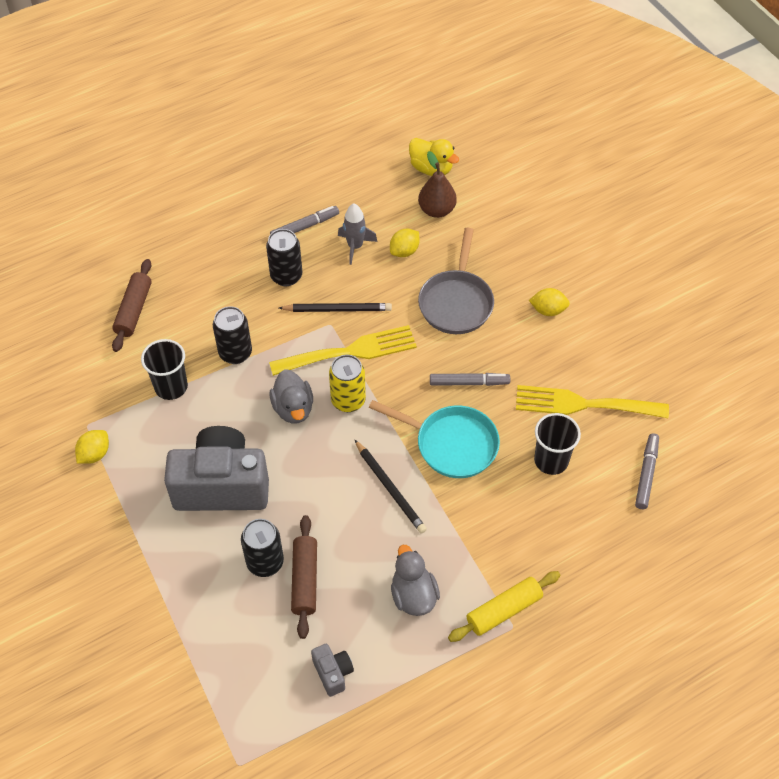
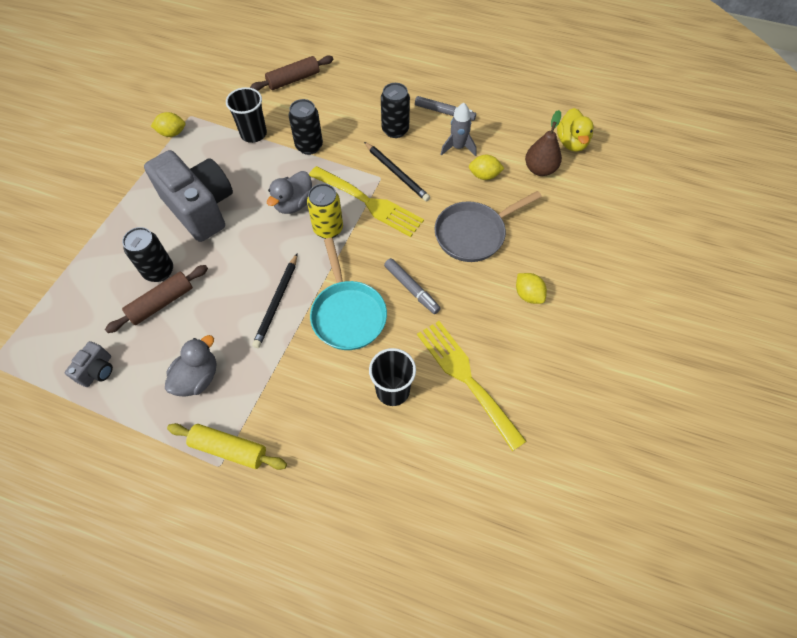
camera: 50 degrees right, 5 degrees up
(646, 474) = (443, 471): grey marker -> none

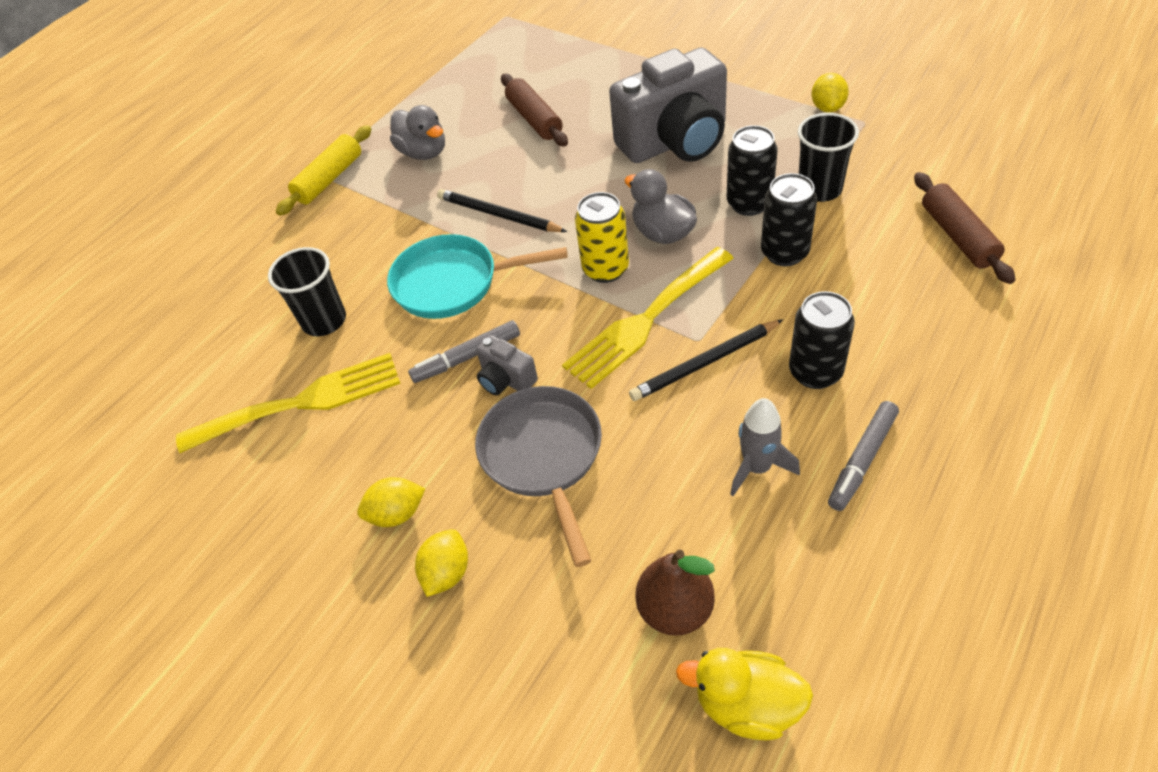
camera: 110 degrees right, 10 degrees down
(97, 370) = (466, 82): grey camera -> grey camera (506, 380)
(159, 271) = (582, 114): black can -> black can (749, 203)
(484, 175) = (675, 499): yellow lemon -> yellow lemon (447, 573)

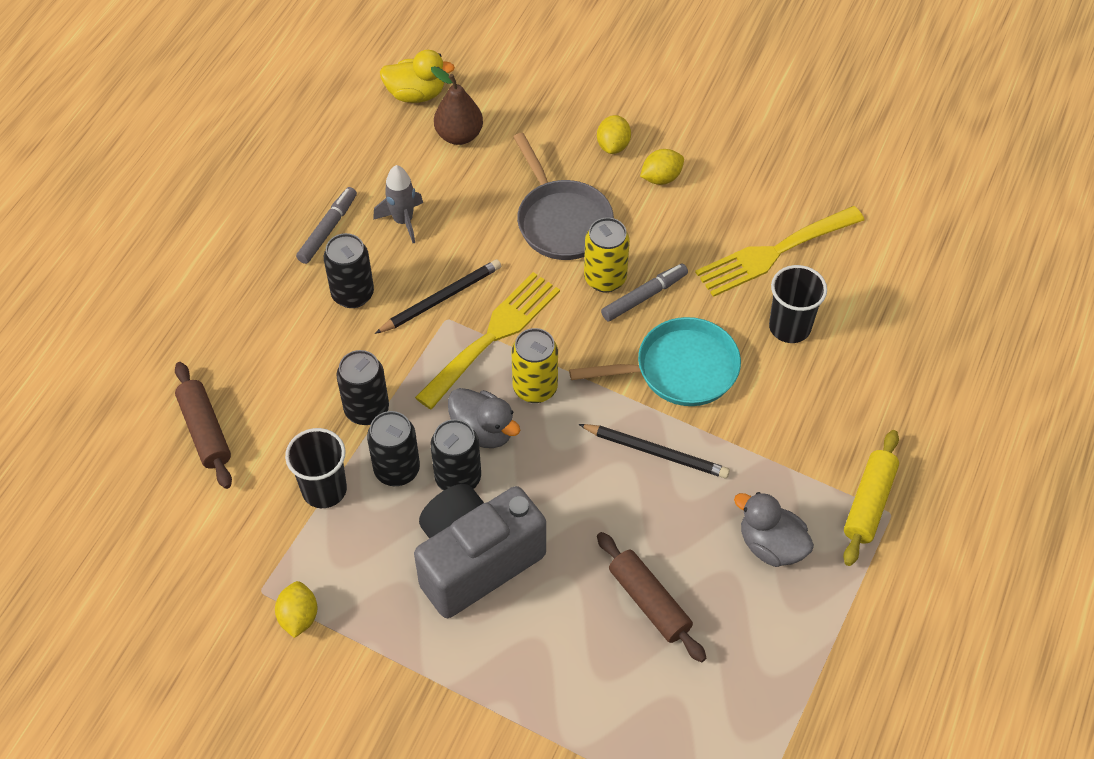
camera: 165 degrees right, 5 degrees up
(506, 380) = (605, 278): grey camera -> yellow can
(689, 197) = (458, 478): none -> black can

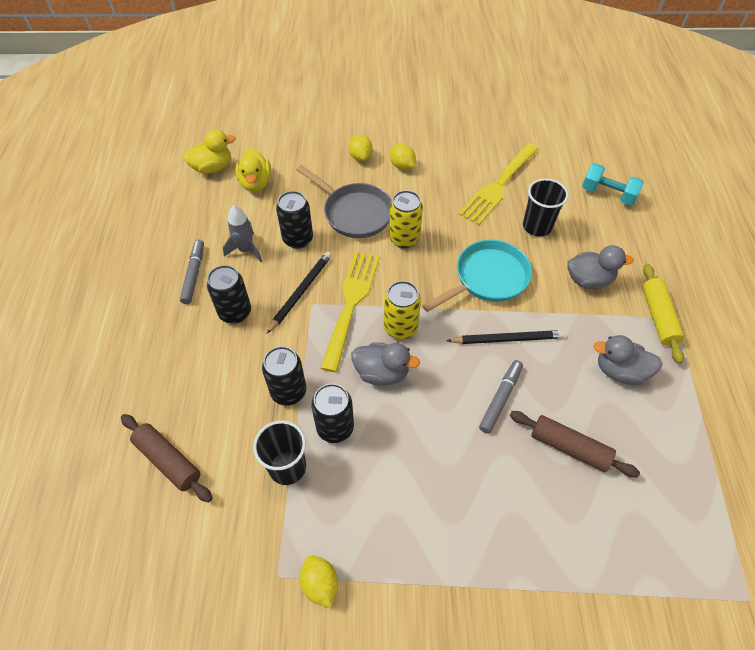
camera: 25 degrees left, 0 degrees up
(458, 478) = (383, 414): black can -> black can (298, 239)
(459, 135) = (256, 183): brown pear -> yellow duck
(475, 560) = (431, 472): grey camera -> none
(644, 296) = (436, 240): grey marker -> grey marker (500, 398)
(661, 178) = (402, 166): yellow lemon -> yellow lemon turned 75 degrees counterclockwise
(810, 422) = (588, 280): none -> grey duck
(920, 319) = (608, 194): none -> turquoise dumbbell

